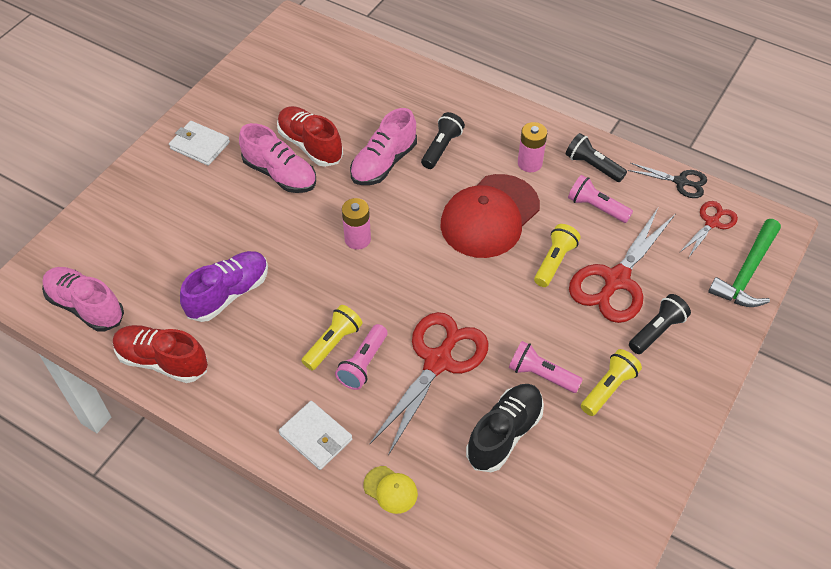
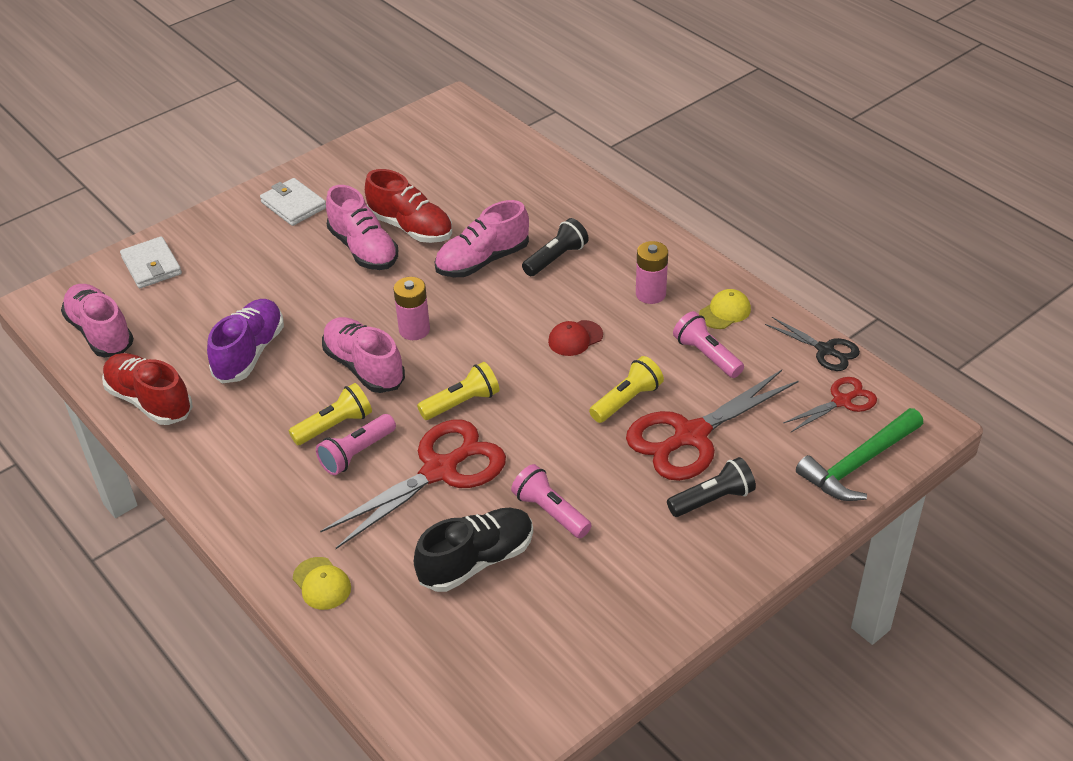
camera: 20 degrees right, 10 degrees down
(228, 294) = (249, 353): purple shoe -> purple shoe turned 45 degrees counterclockwise
(310, 145) = (411, 227): red shoe -> red shoe turned 150 degrees clockwise
(316, 437) = (269, 512): white wallet -> white wallet (151, 266)
(332, 283) = (364, 367): none -> pink shoe
(489, 216) = (575, 338): red cap -> red cap, size x0.42
(593, 166) = (725, 312): black flashlight -> yellow cap
(608, 388) = (622, 545): yellow flashlight -> yellow flashlight (461, 403)

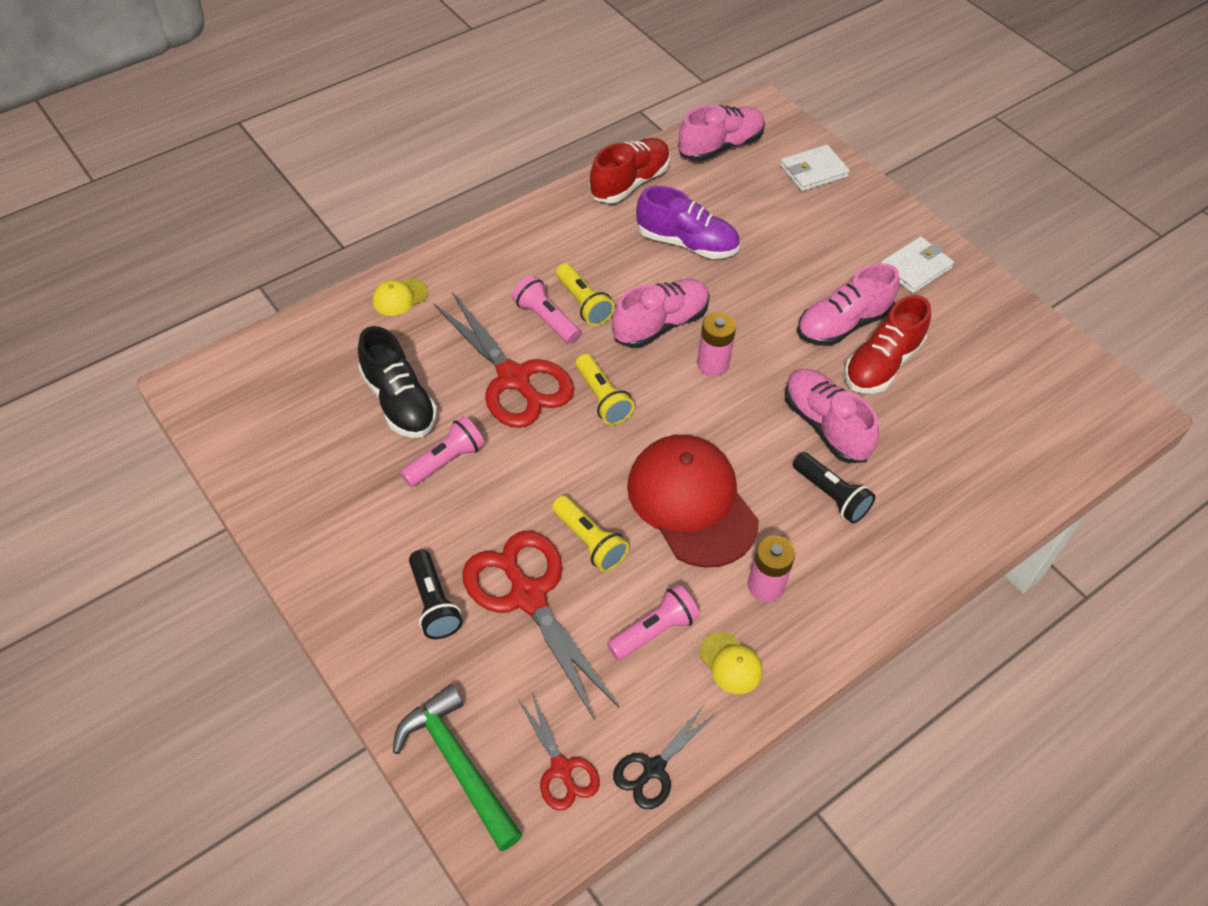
camera: 90 degrees right, 10 degrees up
(575, 338) = (691, 502): red cap -> red cap, size x2.36

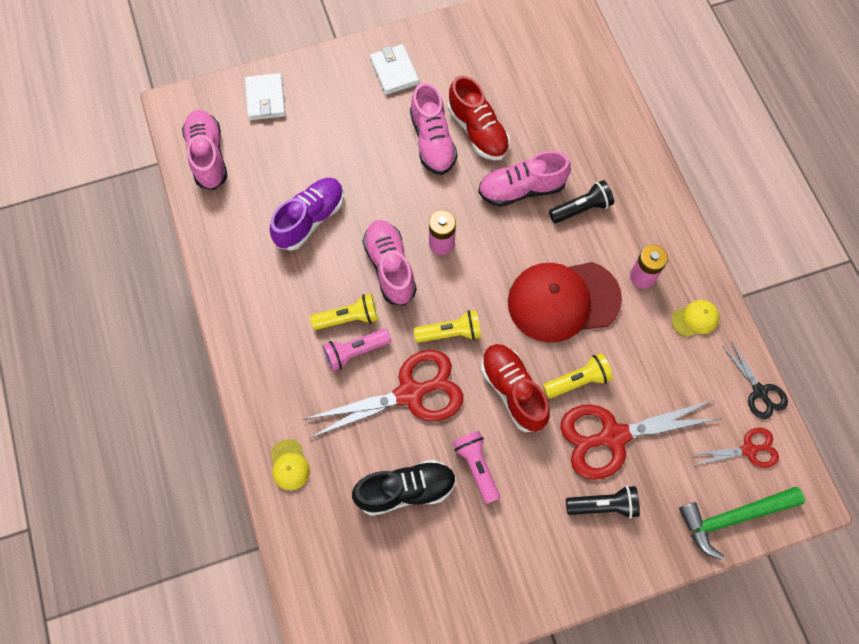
camera: 70 degrees left, 15 degrees up
(629, 183) = (223, 240): red shoe -> red shoe (513, 391)
(654, 631) = (660, 359): pink flashlight -> none

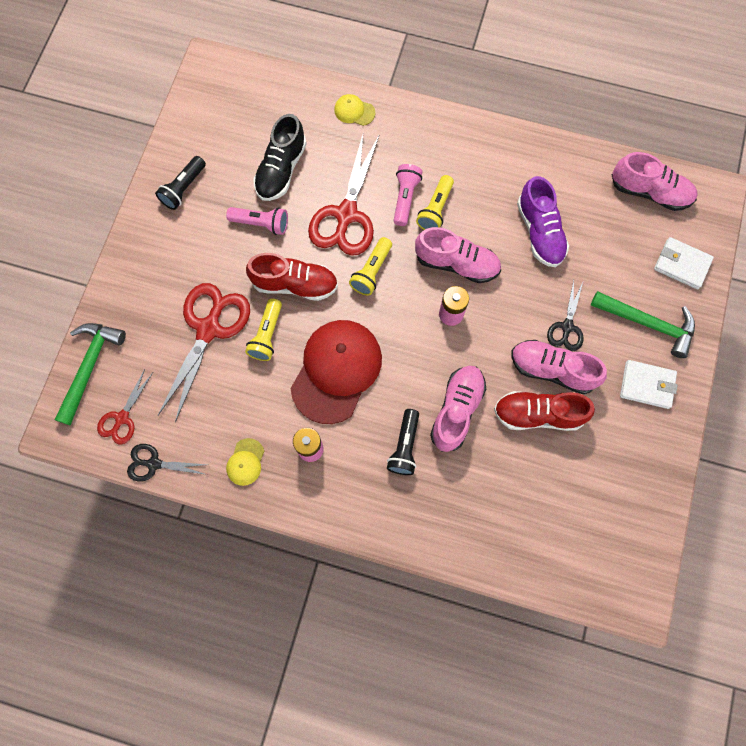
camera: 125 degrees right, 5 degrees up
(339, 96) = (647, 323): none -> green hammer
(386, 151) = (567, 327): none -> black scissors
(603, 505) = (169, 286): black flashlight -> black flashlight (183, 188)

